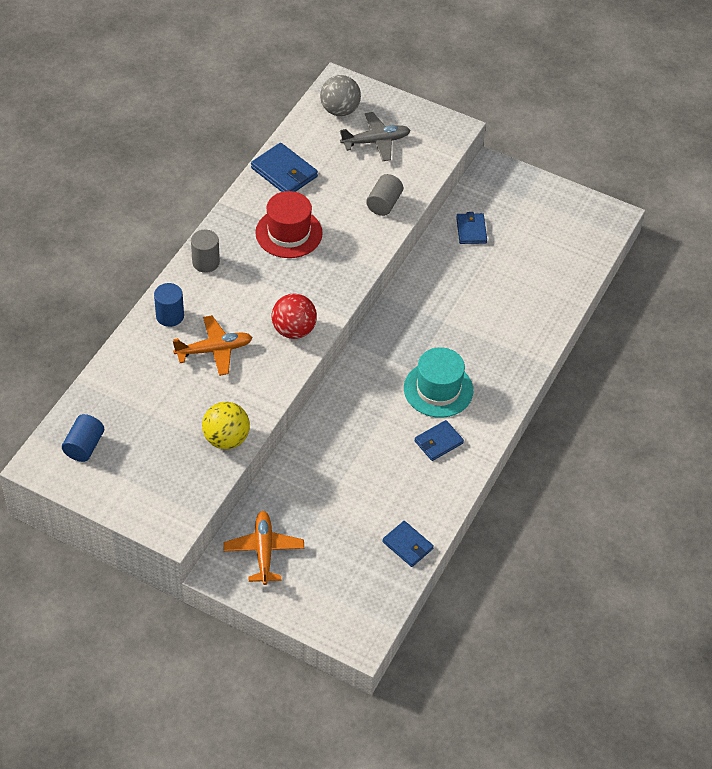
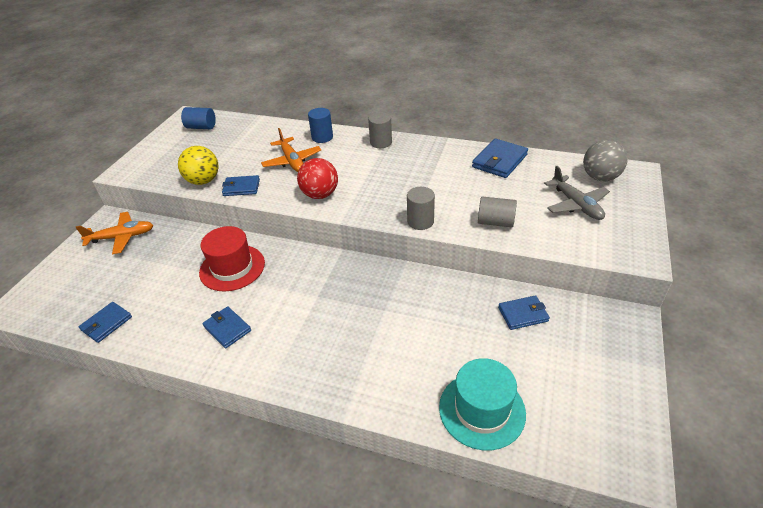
camera: 85 degrees right, 10 degrees down
(254, 401) = (241, 187): none -> blue wallet
(289, 233) = (430, 174): red hat -> red hat (232, 268)
(366, 257) = (420, 221): none -> grey cylinder
(438, 389) = (294, 319): turquoise hat -> turquoise hat (482, 410)

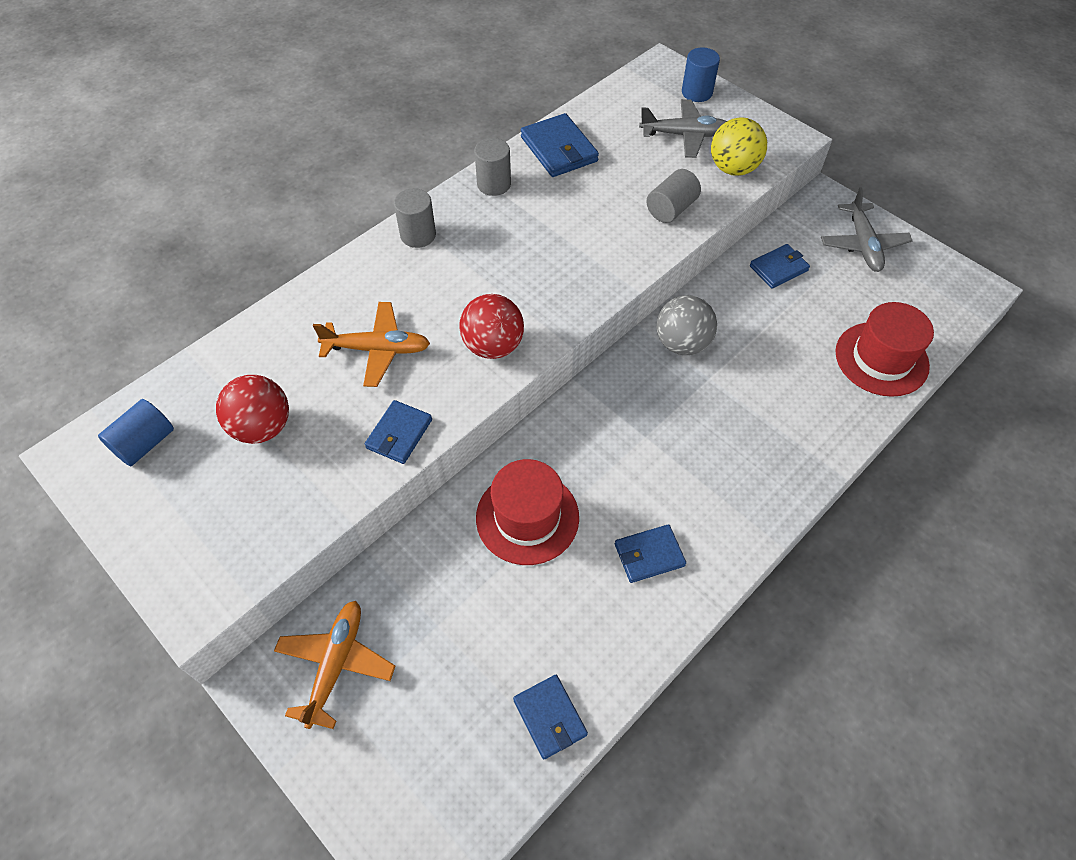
camera: 65 degrees left, 15 degrees up
(203, 181) = (336, 481): yellow ball -> yellow ball (733, 168)
(225, 150) = (262, 427): none -> red ball
(322, 137) = (342, 292): blue cylinder -> blue cylinder (697, 92)
(420, 221) = (625, 270): grey cylinder -> grey cylinder (494, 184)
(482, 410) = (881, 359): turquoise hat -> red hat
(523, 314) = (778, 268): blue wallet -> blue wallet turned 45 degrees clockwise
(600, 177) = (652, 94): grey ball -> grey ball (682, 343)
(602, 360) = (863, 244): none -> grey plane

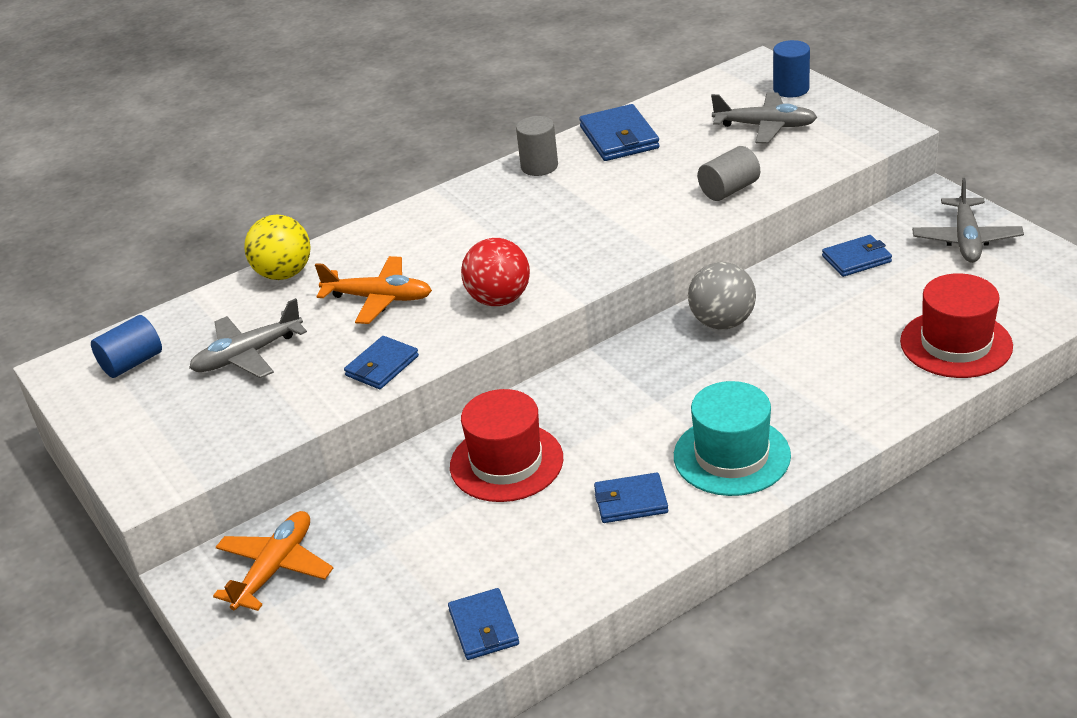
camera: 15 degrees right, 20 degrees down
(262, 427) = (247, 355): red ball -> grey plane
(418, 235) = (446, 207): grey cylinder -> none
(725, 495) = (731, 456): none -> turquoise hat
(733, 168) = (811, 156): yellow ball -> yellow ball (284, 274)

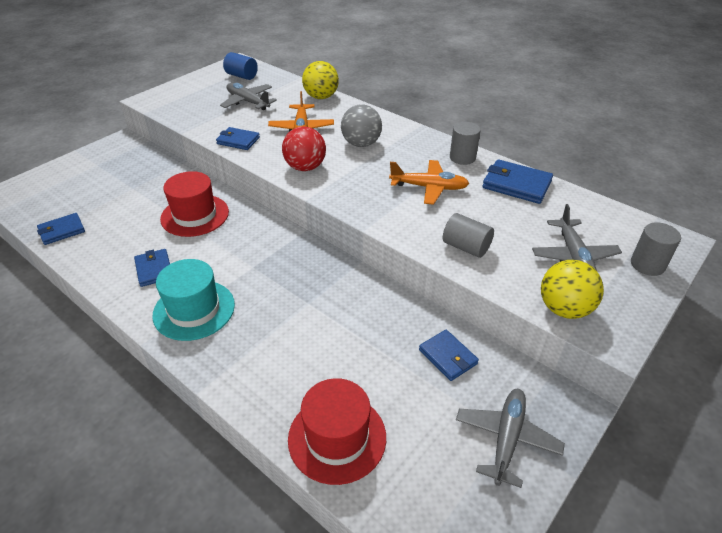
camera: 70 degrees right, 5 degrees up
(275, 568) = (122, 159): orange plane -> orange plane (429, 187)
(619, 137) = (516, 184): blue wallet -> blue wallet turned 60 degrees clockwise
(722, 322) = (344, 286): grey ball -> grey ball (361, 144)
(791, 89) = (647, 265): blue cylinder -> grey cylinder
(845, 147) = (564, 309): none -> yellow ball
(966, 240) = (506, 438): grey plane -> grey plane turned 120 degrees clockwise

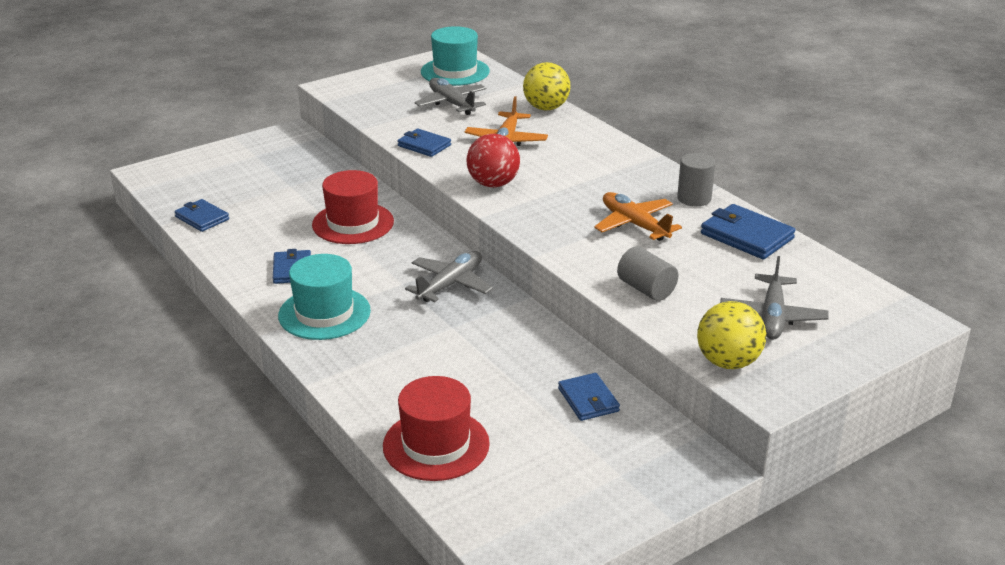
camera: 15 degrees right, 10 degrees down
(62, 231) = (202, 218): blue wallet -> blue wallet turned 60 degrees clockwise
(242, 76) = (455, 71): blue cylinder -> turquoise hat
(361, 144) = (573, 167): grey ball -> none
(429, 187) = (634, 224): orange plane -> orange plane turned 150 degrees counterclockwise
(506, 438) = (617, 478): grey plane -> grey plane (450, 284)
(647, 265) = (859, 338): grey cylinder -> none

